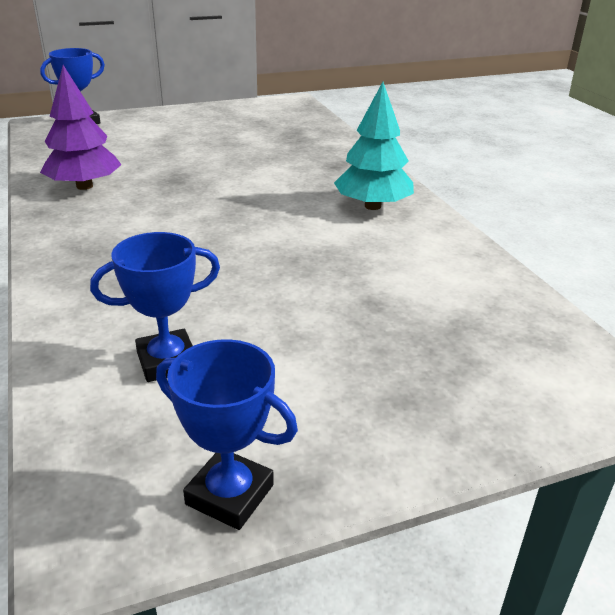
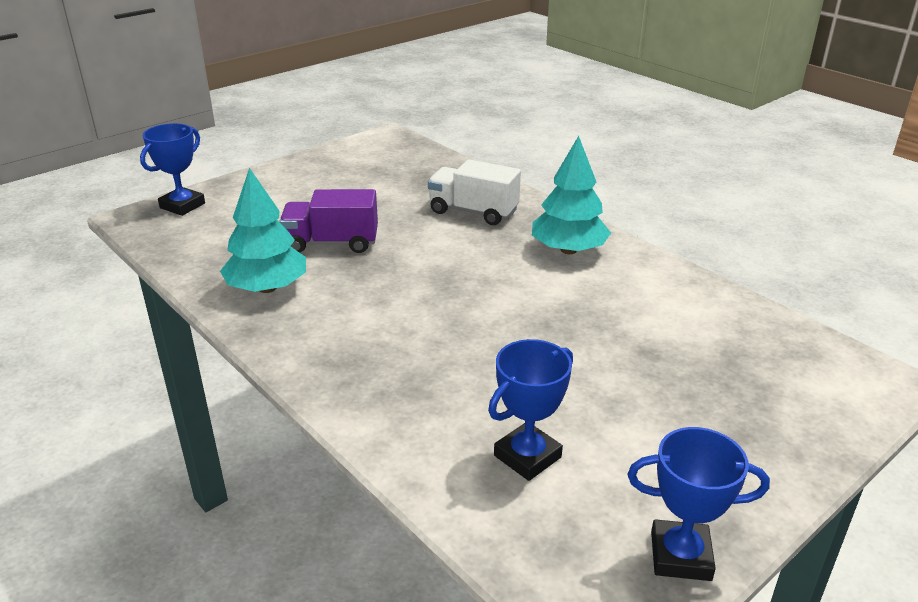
camera: 20 degrees left, 0 degrees up
(84, 186) = (267, 288): purple tree -> turquoise tree
(168, 165) = (332, 243): none -> purple truck
(312, 163) = (473, 212): none -> white truck

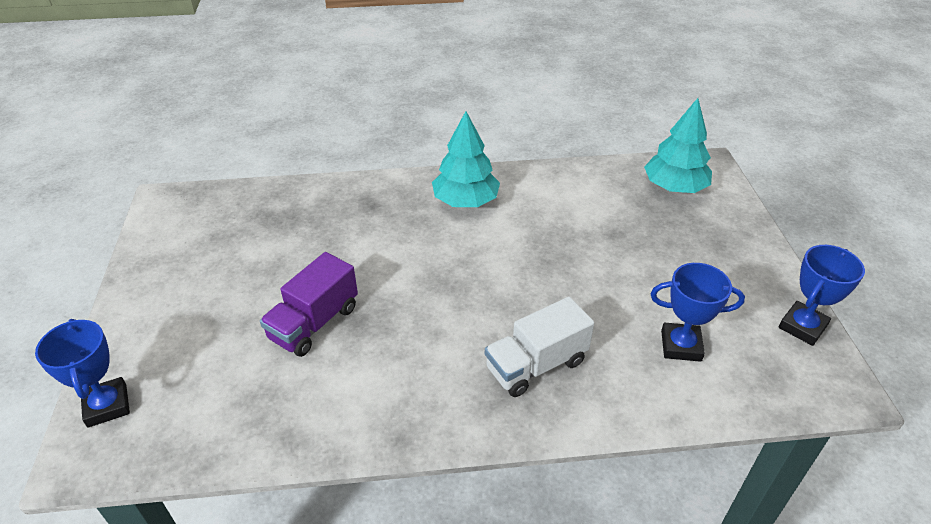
camera: 55 degrees left, 10 degrees up
(267, 288) = (344, 399): turquoise tree -> turquoise tree (674, 187)
(473, 212) = (359, 218): white truck -> white truck (536, 365)
(527, 456) = (681, 346): blue trophy -> blue trophy turned 75 degrees counterclockwise

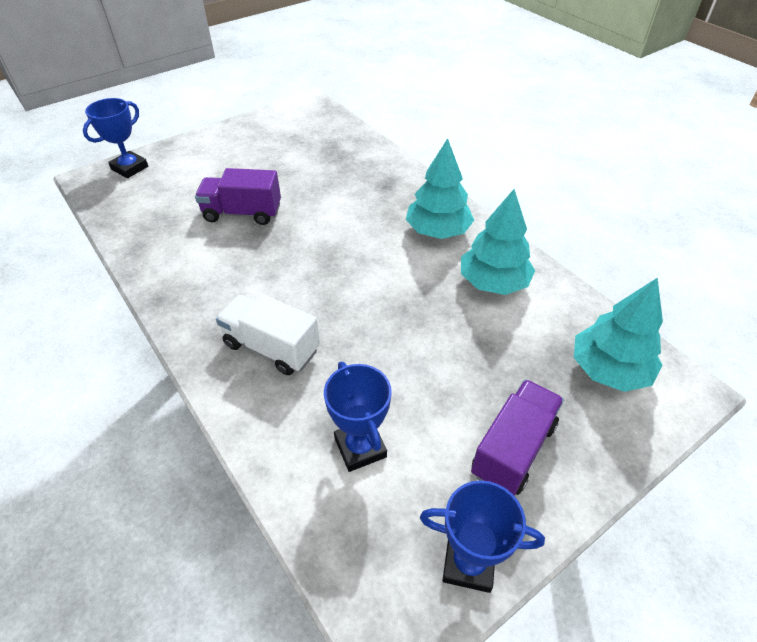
camera: 60 degrees right, 5 degrees up
(552, 199) = (493, 282): none -> turquoise tree
(720, 264) = (513, 449): none -> purple truck

